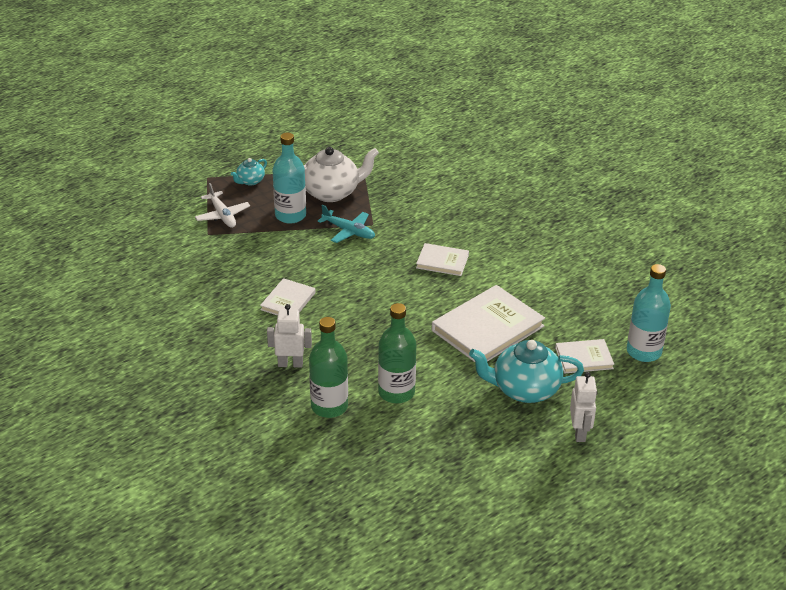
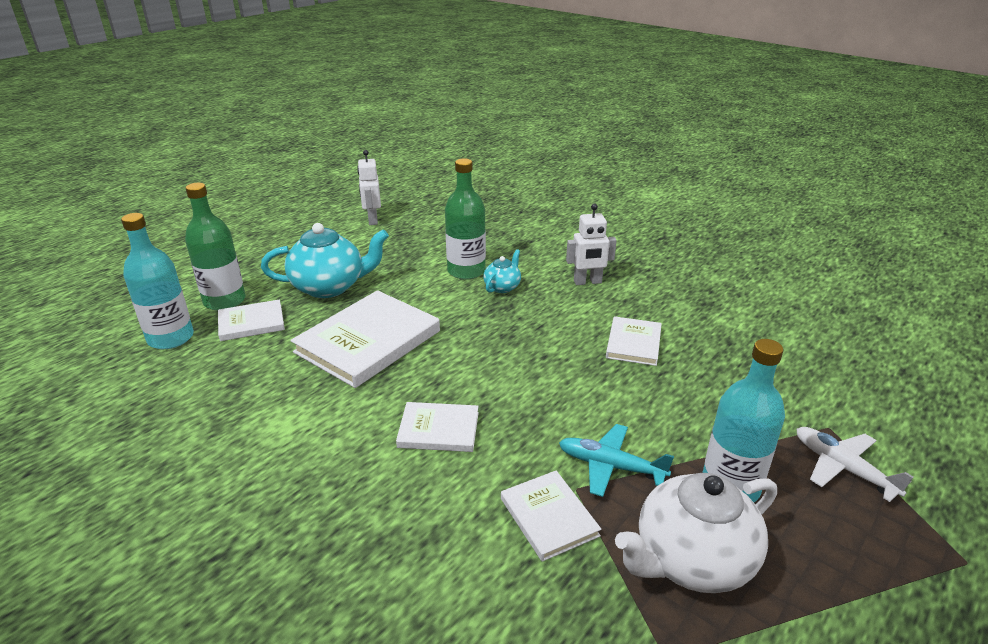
camera: 170 degrees right, 5 degrees down
(250, 181) = (875, 565): turquoise teapot -> turquoise teapot (502, 287)
(329, 406) = (529, 254): green bottle -> green bottle (224, 301)
(392, 215) = (548, 517): none -> white book
(579, 433) = (279, 260): white robot -> white robot (372, 220)

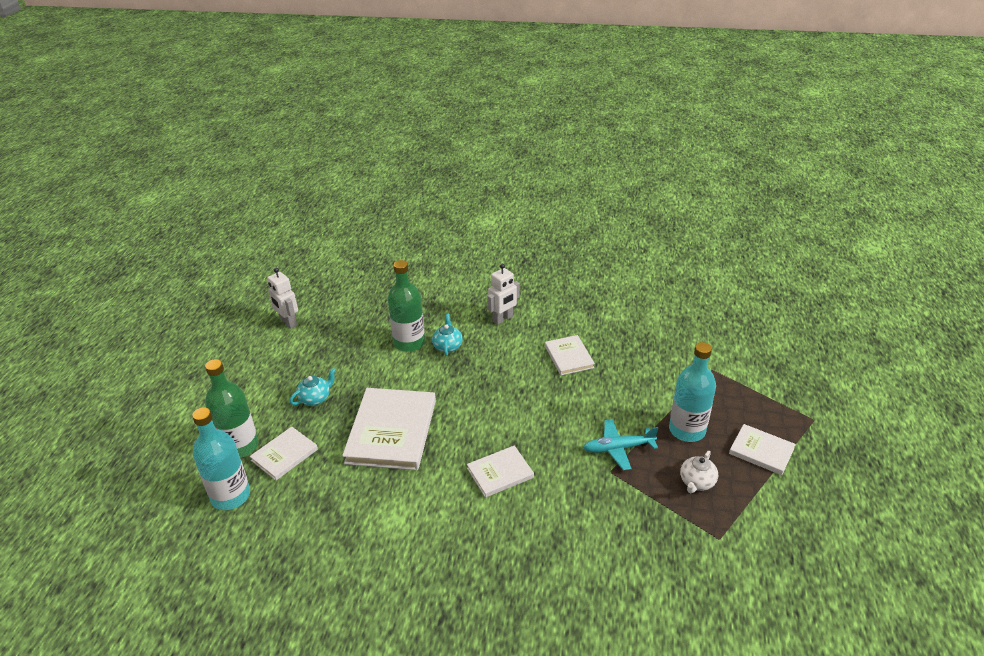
camera: 30 degrees left, 5 degrees up
(329, 287) = (315, 398): turquoise teapot -> turquoise teapot, size x0.50
(548, 517) = (609, 496): white book -> white book (761, 451)
(691, 560) = (696, 482): white teapot -> white teapot, size x0.50
(843, 468) = (733, 392): white plane -> none

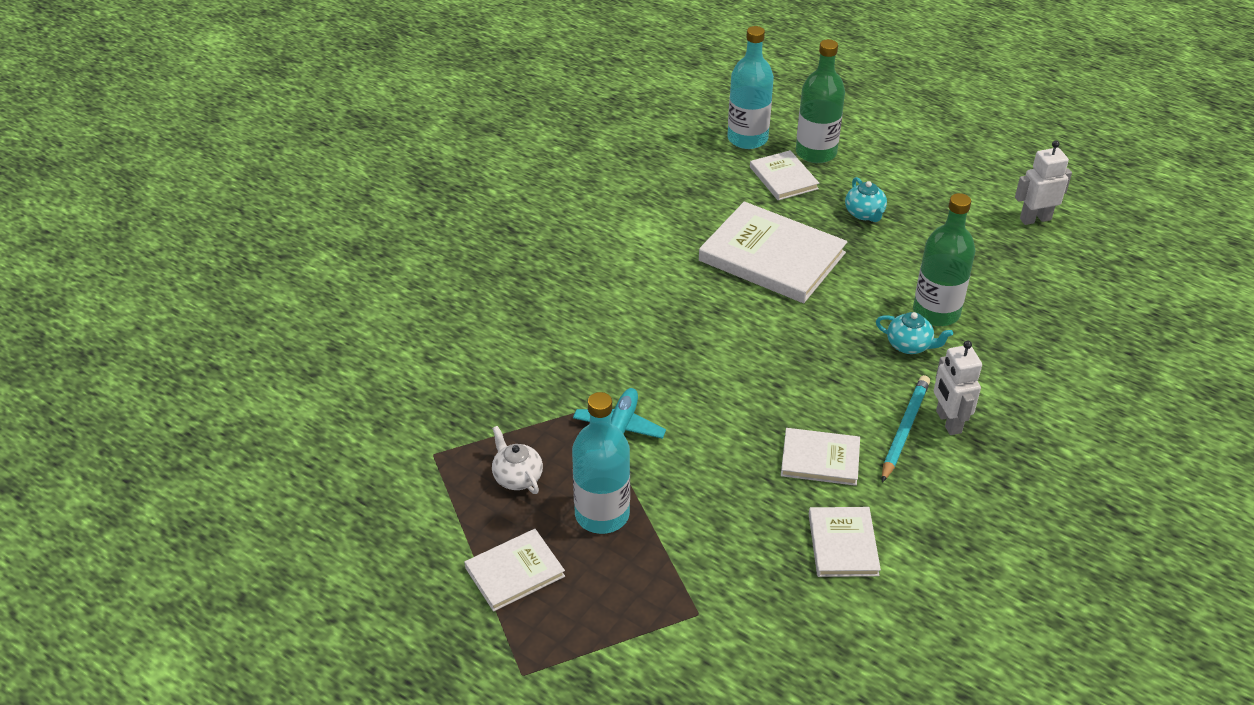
camera: 115 degrees right, 5 degrees up
(500, 473) = (651, 319): white book -> white book (842, 544)
(521, 332) = (905, 429): none -> turquoise pencil

